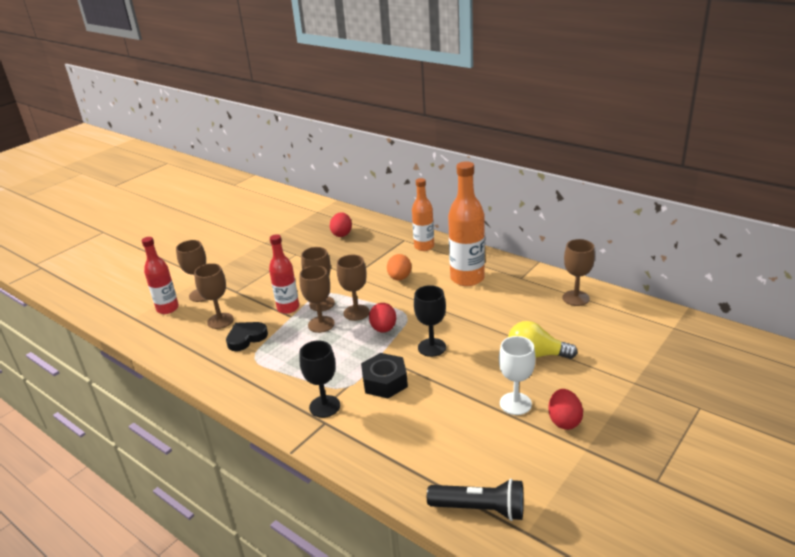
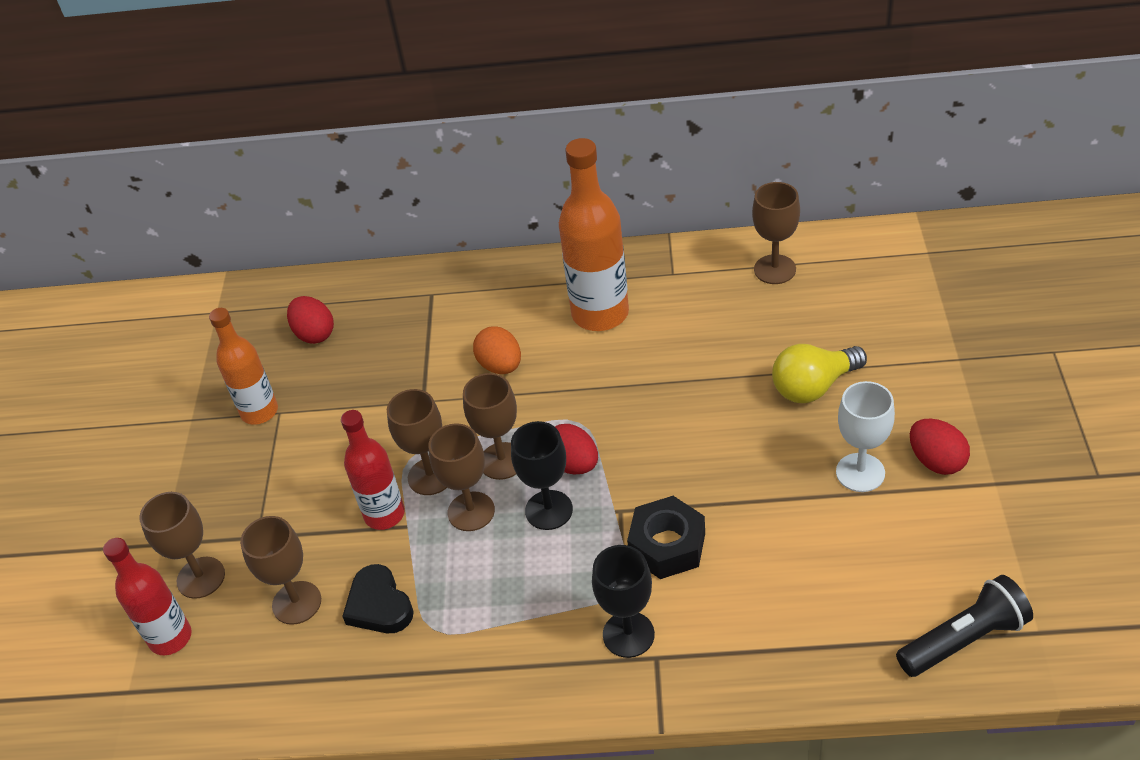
camera: 35 degrees left, 15 degrees up
(246, 338) = (379, 605): black heart -> black heart turned 45 degrees counterclockwise
(424, 246) = (477, 290): orange bottle -> orange bottle (259, 412)
(432, 347) = (671, 454): black goblet -> black goblet (549, 510)

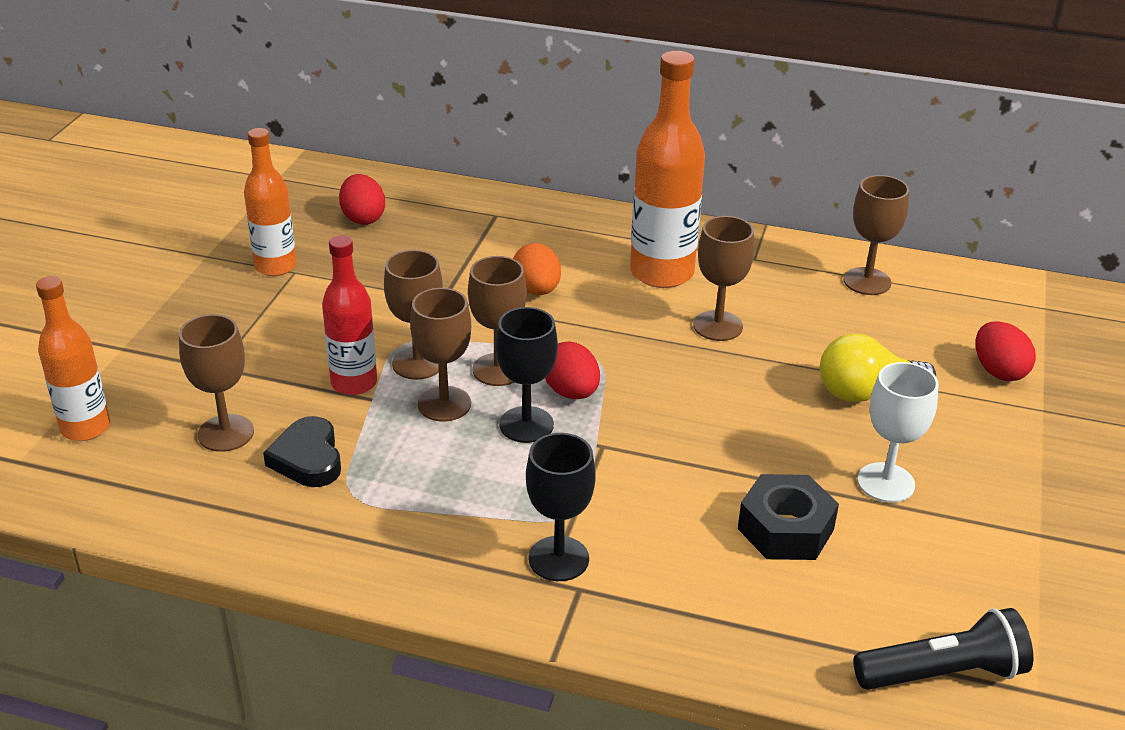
camera: 10 degrees right, 10 degrees down
(170, 638) = (85, 428): red bottle -> orange bottle
(201, 577) = (143, 386): brown goblet -> brown goblet (718, 326)
(667, 545) = (639, 490): black nut -> black nut (785, 529)
(936, 461) = (979, 495): red egg -> red egg (998, 371)

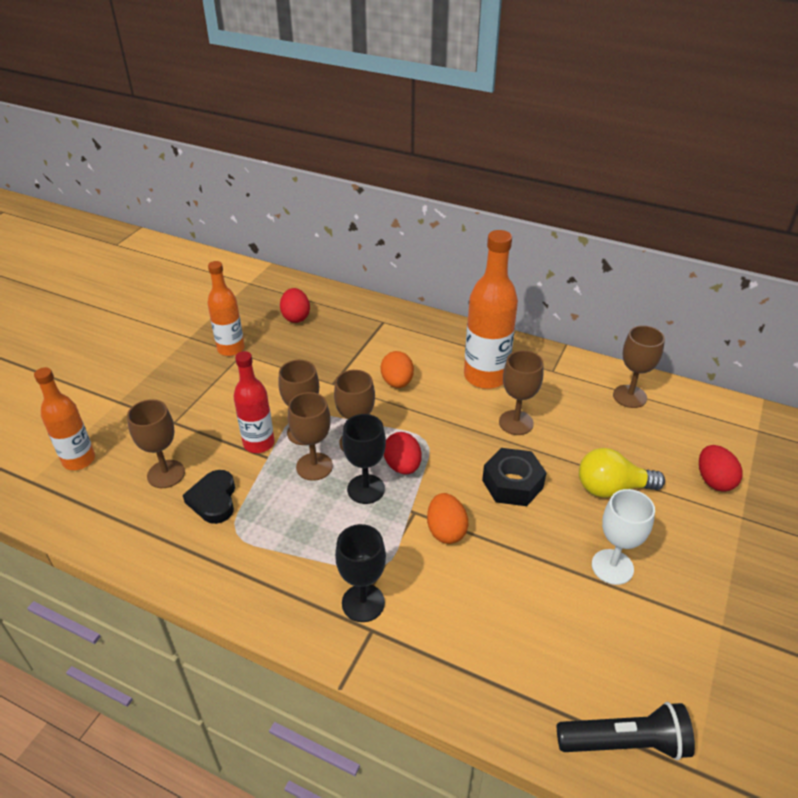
camera: 10 degrees right, 5 degrees up
(652, 463) = (446, 531): none -> orange egg
(785, 529) = (530, 598): black nut -> black nut (512, 484)

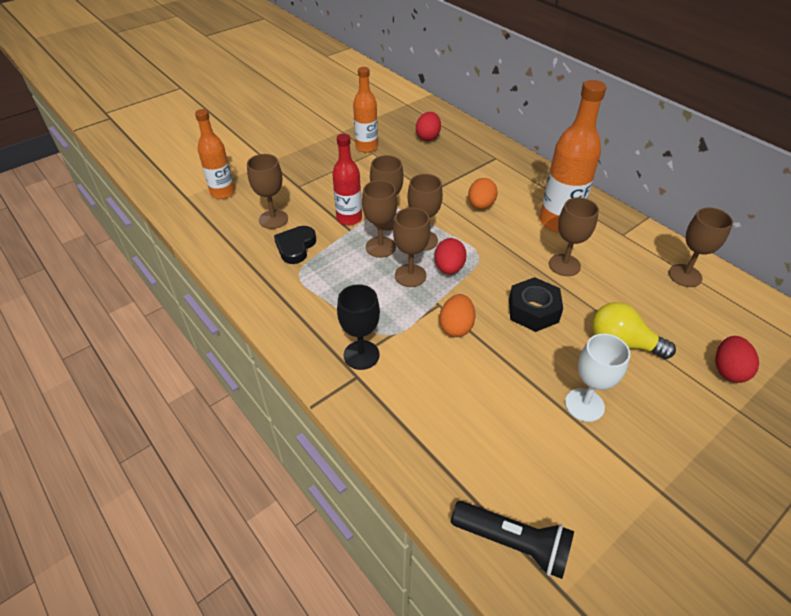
camera: 25 degrees right, 5 degrees up
(366, 489) = (410, 275): black goblet -> brown goblet

